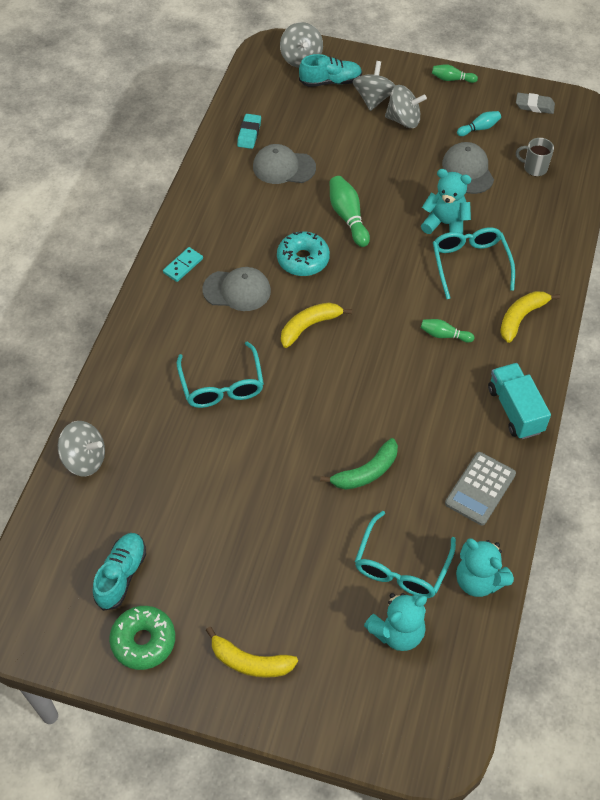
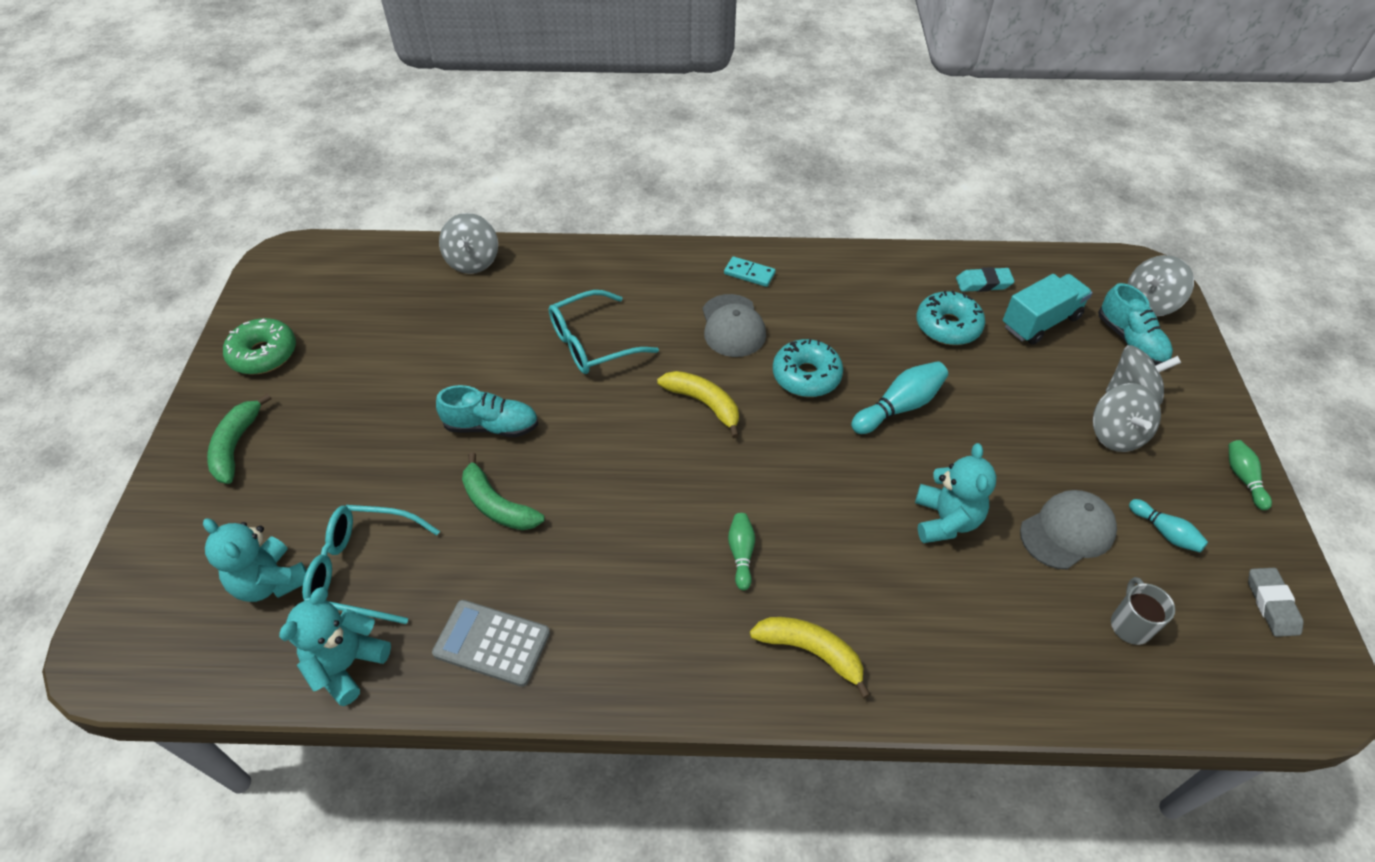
camera: 75 degrees right, 5 degrees down
(121, 575) = (339, 320): turquoise shoe -> turquoise shoe (491, 426)
(250, 662) = (236, 445): yellow banana -> green banana
(283, 167) = (948, 326): grey cap -> turquoise donut
(348, 217) = (899, 407): green bowling pin -> turquoise bowling pin
(470, 264) = (884, 565): turquoise glasses -> none
(515, 410) = (636, 669): turquoise truck -> turquoise truck (1040, 322)

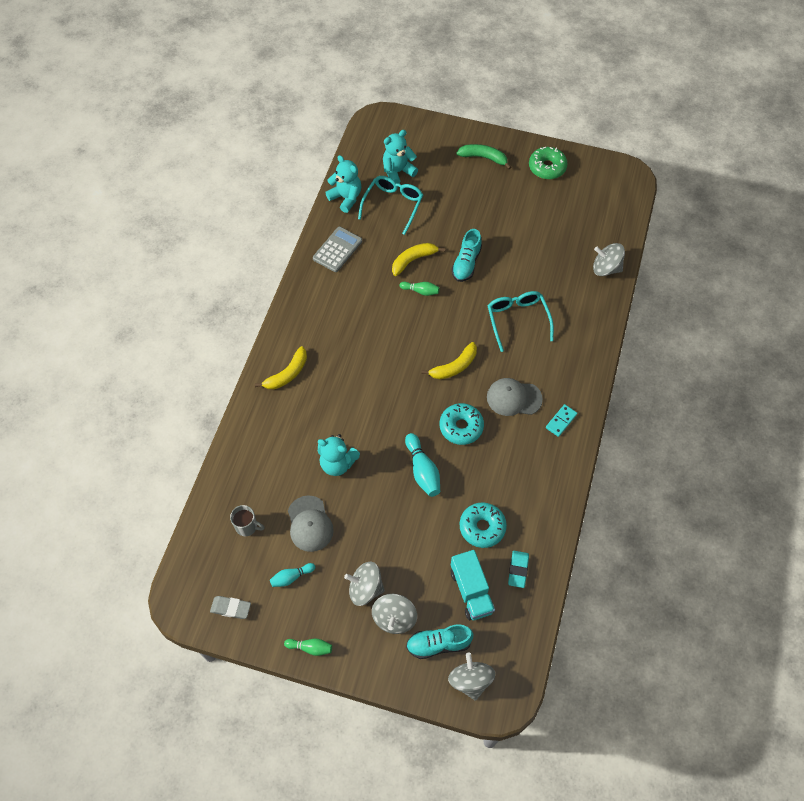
camera: 105 degrees right, 10 degrees up
(497, 505) = (413, 260): green banana -> yellow banana
(741, 554) = (349, 359): green bowling pin -> green bowling pin (420, 291)

